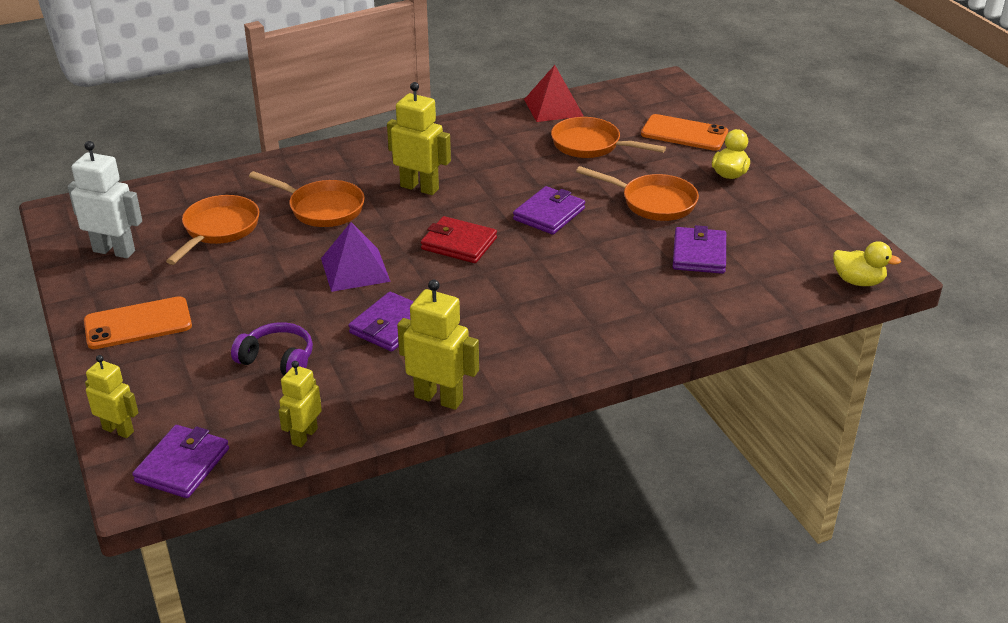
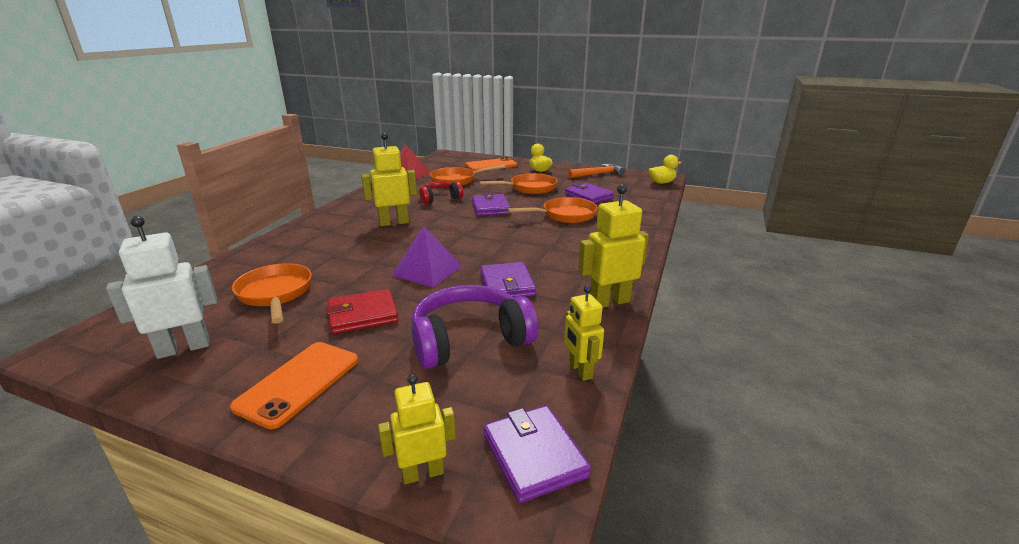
camera: 45 degrees left, 10 degrees down
(278, 360) = (469, 340): purple headphones -> purple headphones, size x1.61
(322, 208) = (343, 253): orange pan -> orange pan (565, 215)
(459, 244) = (468, 235): red wallet -> red wallet (363, 315)
(521, 170) = (439, 198): none -> red headphones
(798, 220) = (598, 174): none -> orange hammer

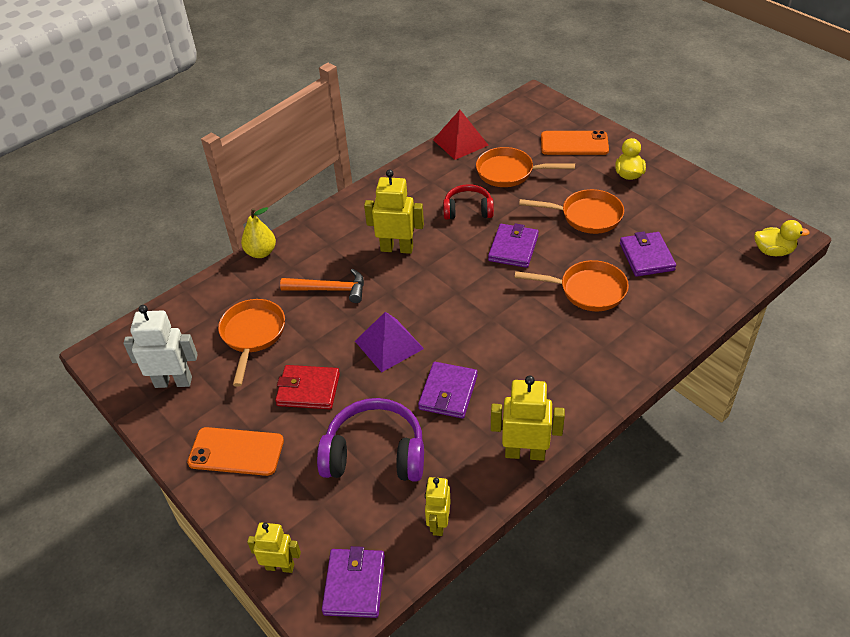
camera: 30 degrees right, 20 degrees up
(259, 246) = (261, 252): none -> yellow pear
(298, 383) = (236, 451): orange phone -> orange phone turned 45 degrees clockwise
(598, 174) = (701, 205): orange hammer -> orange hammer (330, 289)

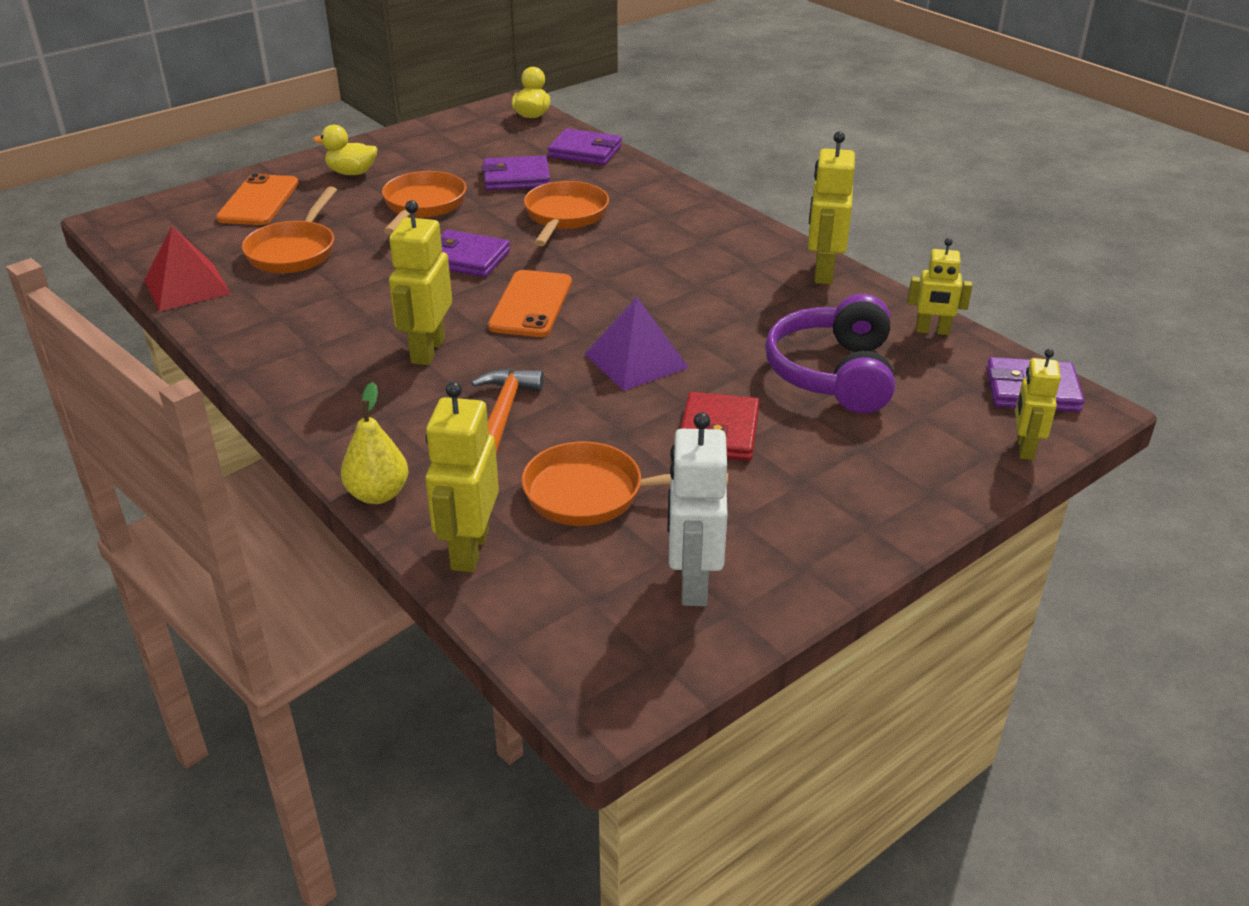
camera: 90 degrees left, 10 degrees down
(213, 292) = (469, 550): none -> yellow robot
(236, 451) = (841, 498): orange phone -> orange phone (531, 304)
(448, 392) = (729, 317): purple wallet -> purple wallet (585, 151)
(468, 210) = (365, 288): red headphones -> none

